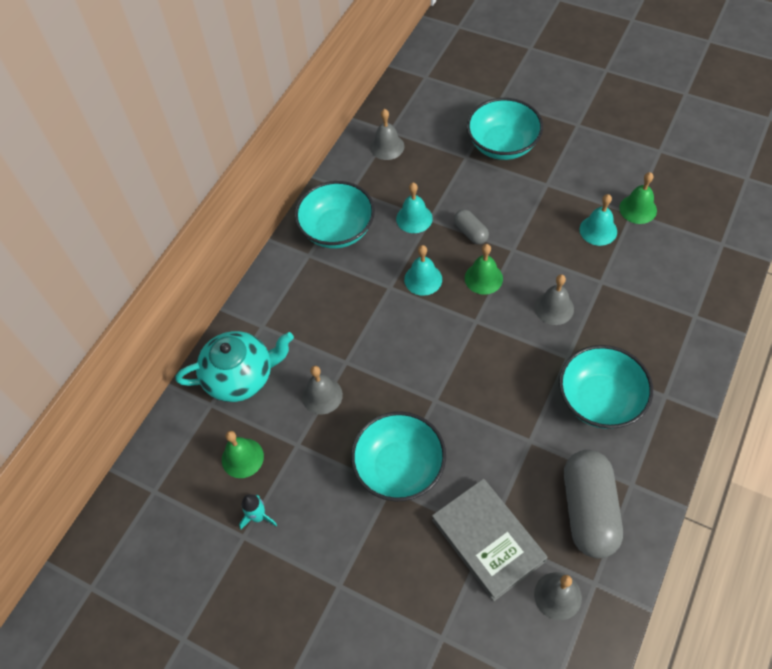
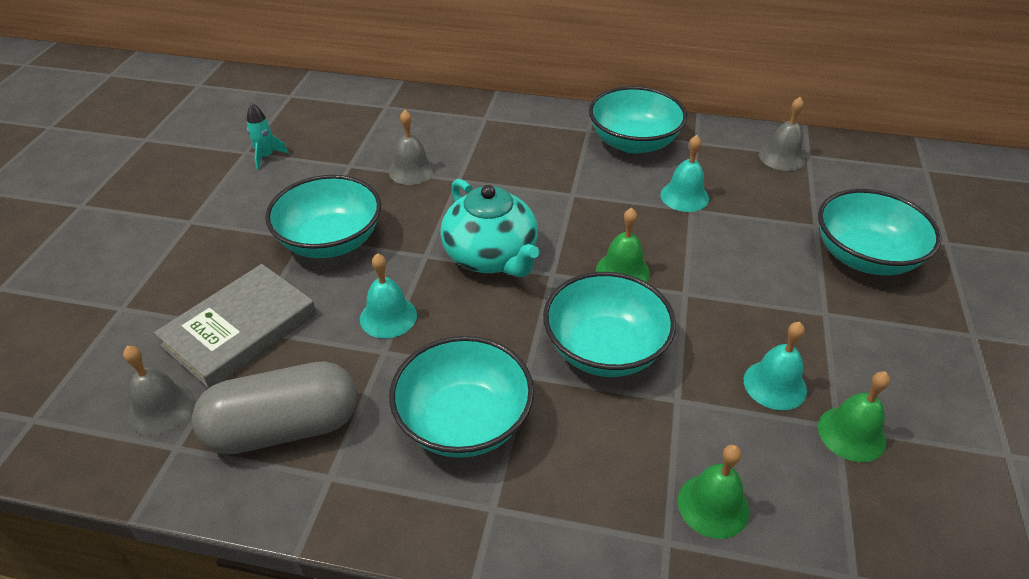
camera: 70 degrees right, 15 degrees down
(240, 376) = (421, 116): turquoise teapot -> turquoise teapot (491, 256)
(242, 458) = (330, 135): green bell -> green bell (713, 505)
(423, 279) = (596, 218): turquoise bell -> turquoise bell (388, 317)
(470, 232) = (690, 248): grey capsule -> none
(554, 308) = (605, 349): grey bell -> turquoise bowl

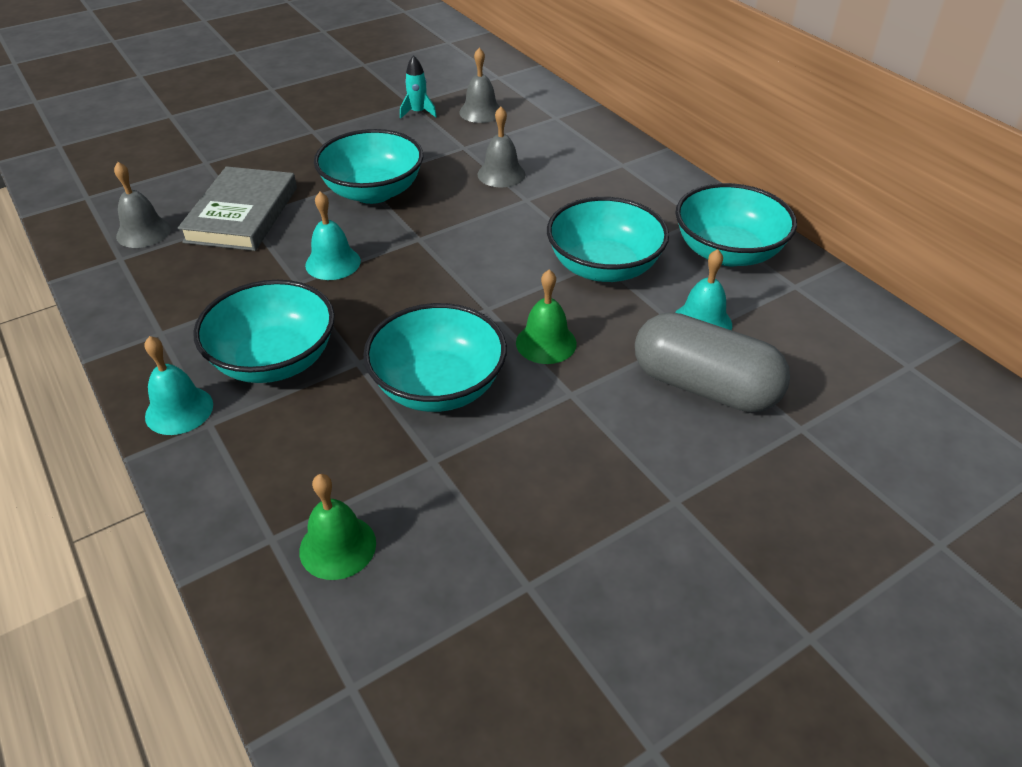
camera: 45 degrees right, 0 degrees up
(240, 330) = (242, 214): grey book -> grey book turned 75 degrees counterclockwise
(284, 428) = (180, 287): grey capsule -> grey capsule (704, 387)
(491, 256) = (462, 268): turquoise teapot -> none
(775, 385) = (528, 513): turquoise bell -> turquoise bell (179, 410)
(782, 157) = (872, 350): grey bell -> grey bell (481, 112)
(851, 434) = (530, 601): green bell -> none
(864, 257) = (807, 488): turquoise bowl -> turquoise bowl (604, 267)

